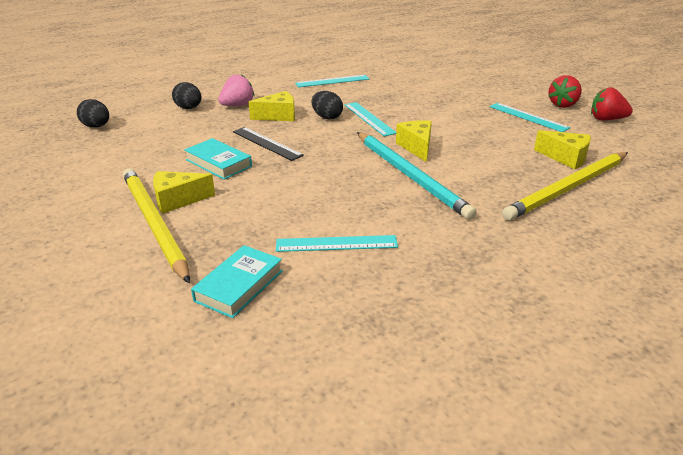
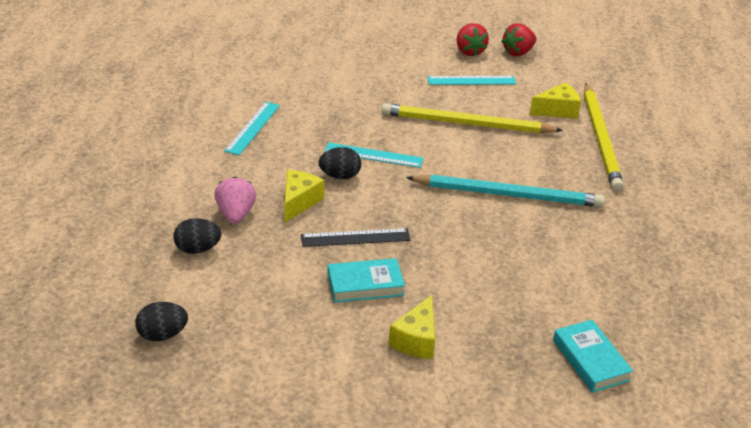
camera: 55 degrees left, 5 degrees up
(154, 224) = (447, 370): yellow pencil -> yellow pencil (466, 124)
(336, 243) = (575, 284): turquoise ruler -> none
(416, 147) = (461, 163): yellow cheese -> none

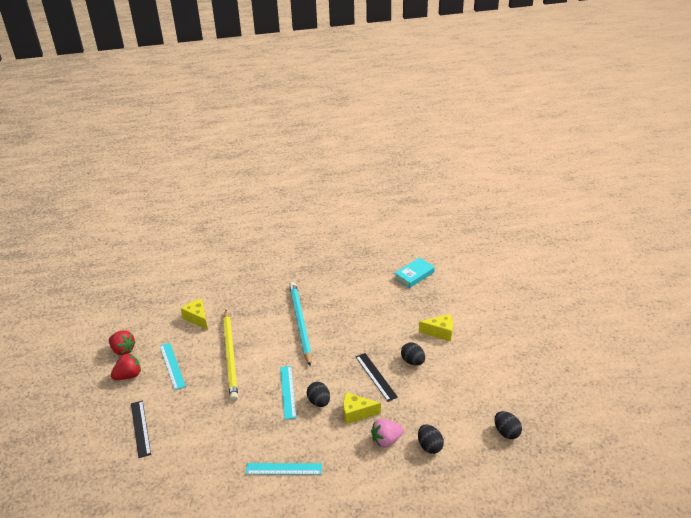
camera: 105 degrees left, 0 degrees up
(365, 285) = (412, 361): turquoise book -> black egg
(379, 50) = (140, 428): none -> black ruler
(600, 139) = (224, 296): yellow pencil -> none

